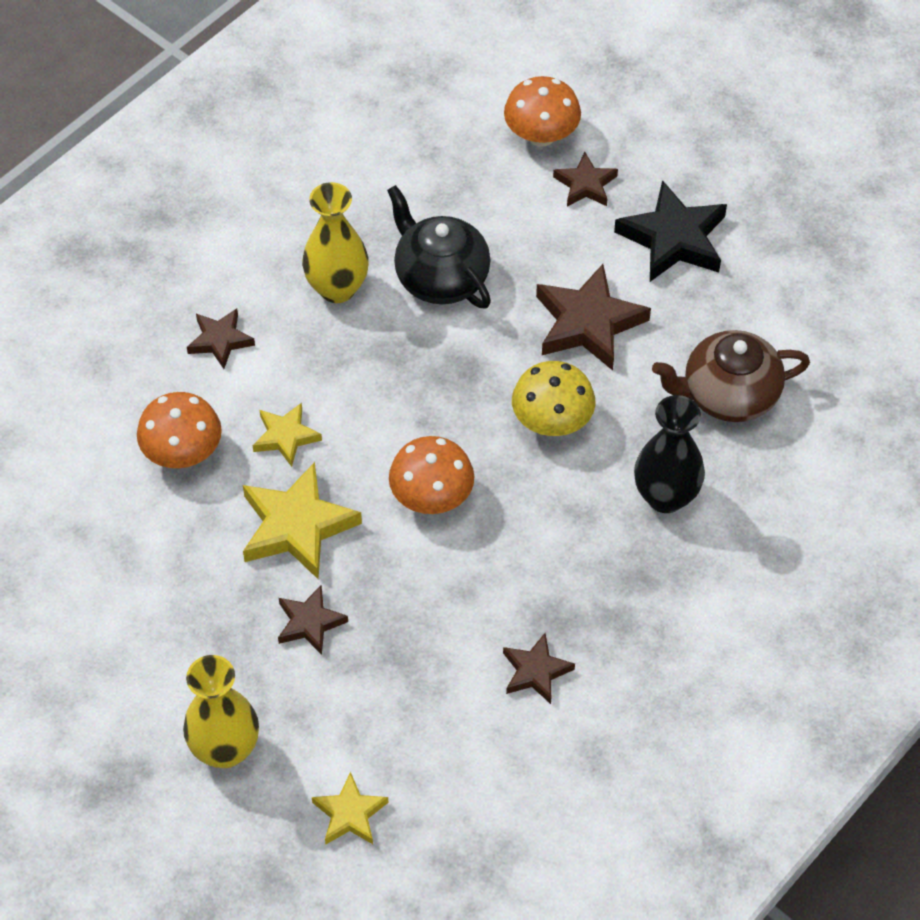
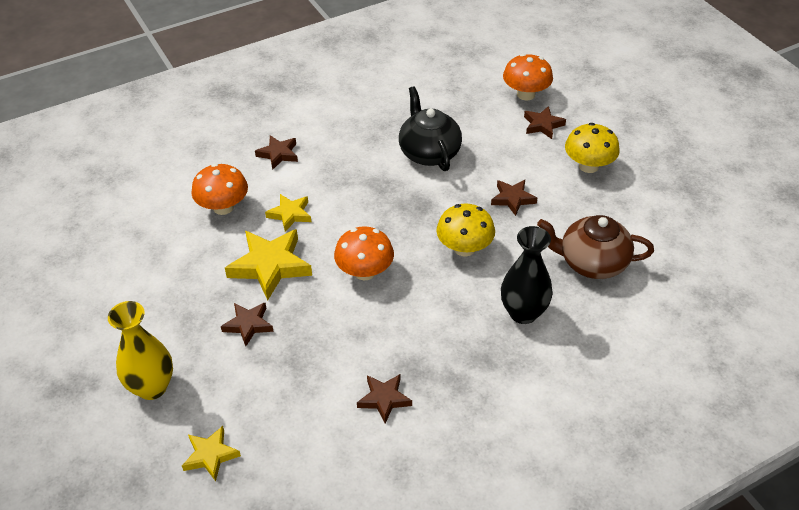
camera: 20 degrees right, 10 degrees down
(337, 288) = (362, 144): yellow vase -> none
(588, 323) = (512, 199): brown star -> brown star, size x0.57
(673, 239) = (588, 166): black star -> yellow mushroom

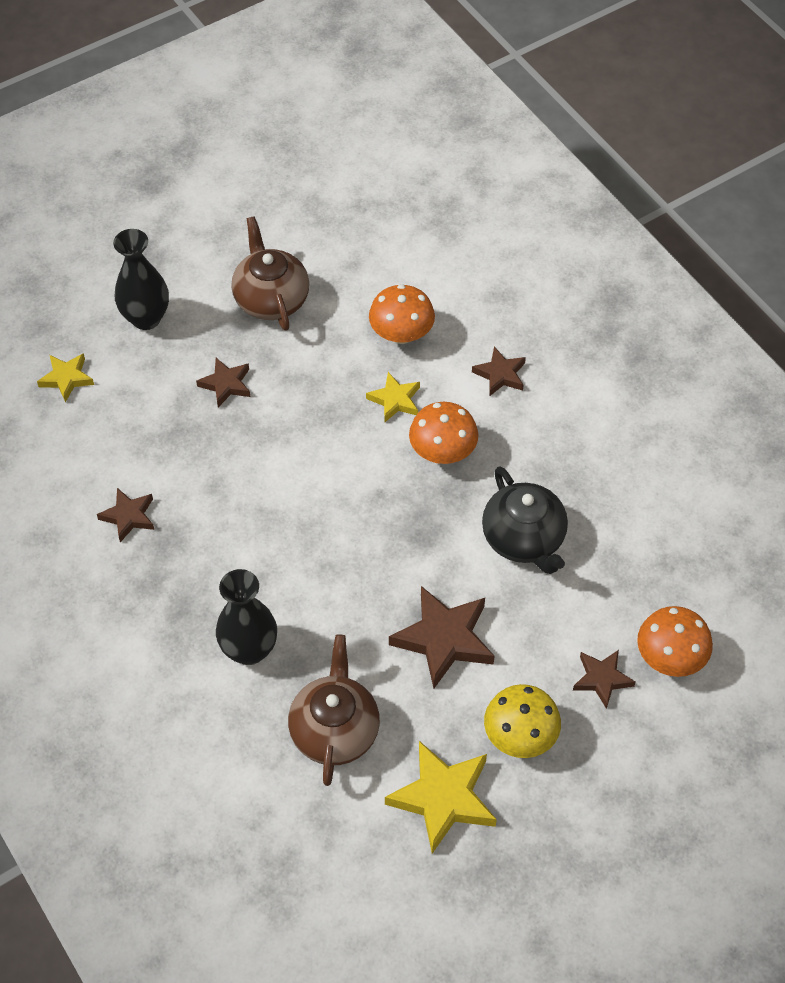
camera: 85 degrees right, 10 degrees up
(152, 387) = (146, 318): yellow vase -> black vase
(159, 291) = (271, 299): none -> brown teapot
(270, 266) = (311, 392): yellow star -> yellow star (443, 798)
(365, 272) = (307, 484): orange mushroom -> orange mushroom (442, 452)
(429, 152) = (524, 539): black teapot -> black teapot turned 90 degrees clockwise
(464, 248) = (351, 585): yellow mushroom -> none
(512, 199) = (444, 639): brown star -> brown star, size x1.74

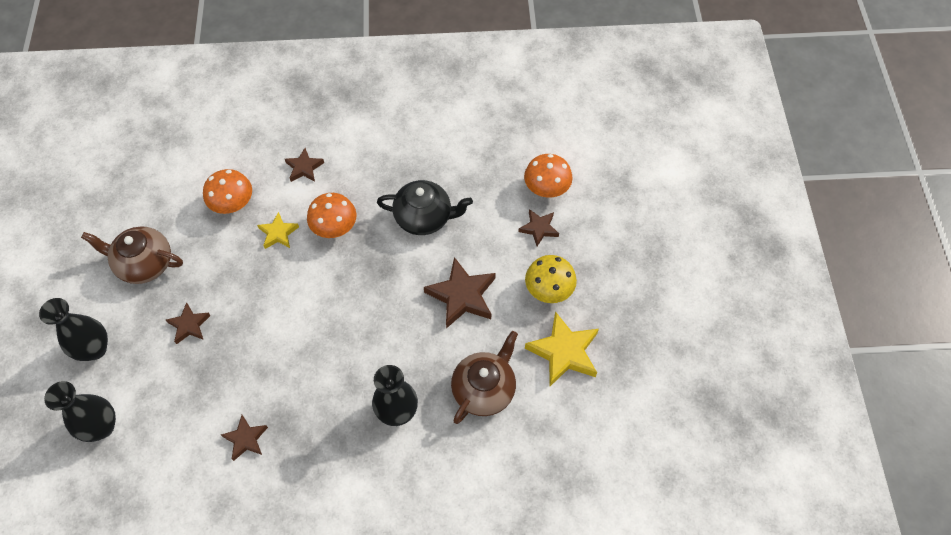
camera: 60 degrees left, 5 degrees up
(66, 378) = (102, 427): yellow star -> black vase
(335, 730) = (484, 389): brown teapot -> brown teapot turned 90 degrees clockwise

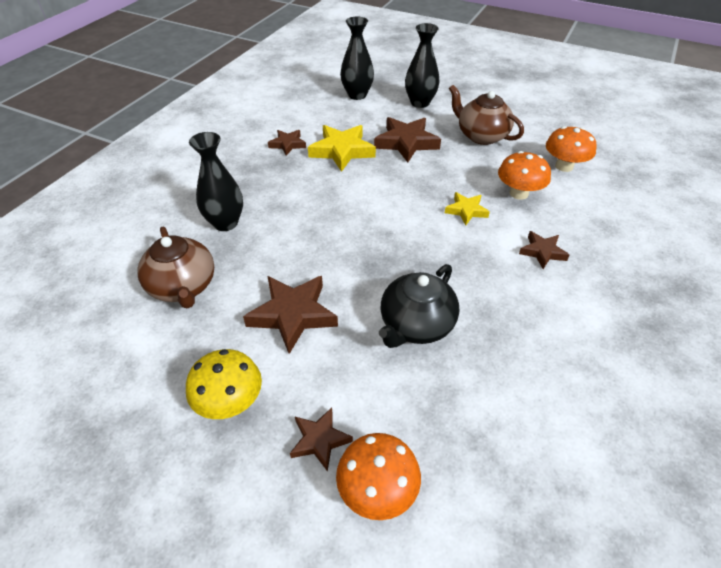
camera: 120 degrees right, 15 degrees down
(144, 264) = (481, 136): brown teapot -> brown teapot turned 90 degrees counterclockwise
(189, 325) = (406, 143): brown star -> brown star, size x1.74
(334, 227) = (449, 249): orange mushroom -> orange mushroom (564, 166)
(564, 352) = (148, 374): yellow star -> yellow star (342, 151)

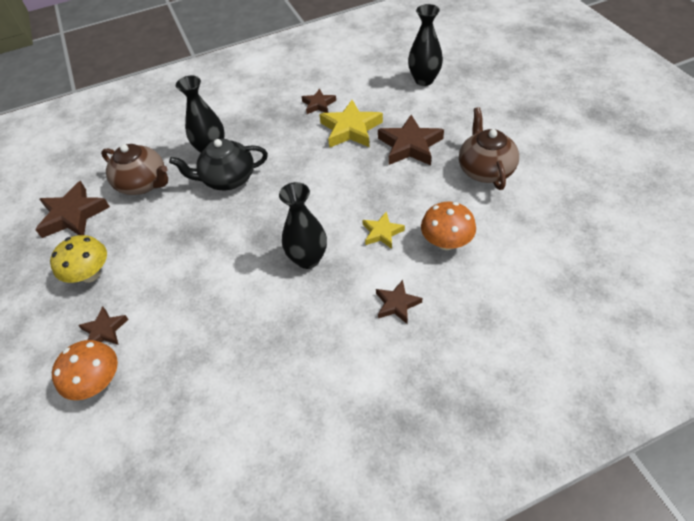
camera: 45 degrees right, 5 degrees up
(183, 287) = (143, 184): brown teapot -> brown teapot turned 75 degrees counterclockwise
(293, 315) = (177, 241): brown star -> brown star (73, 215)
(416, 325) = (237, 298): black teapot -> black teapot (228, 179)
(420, 103) = (470, 111): black vase -> black vase (308, 259)
(564, 166) = (525, 240): orange mushroom -> none

